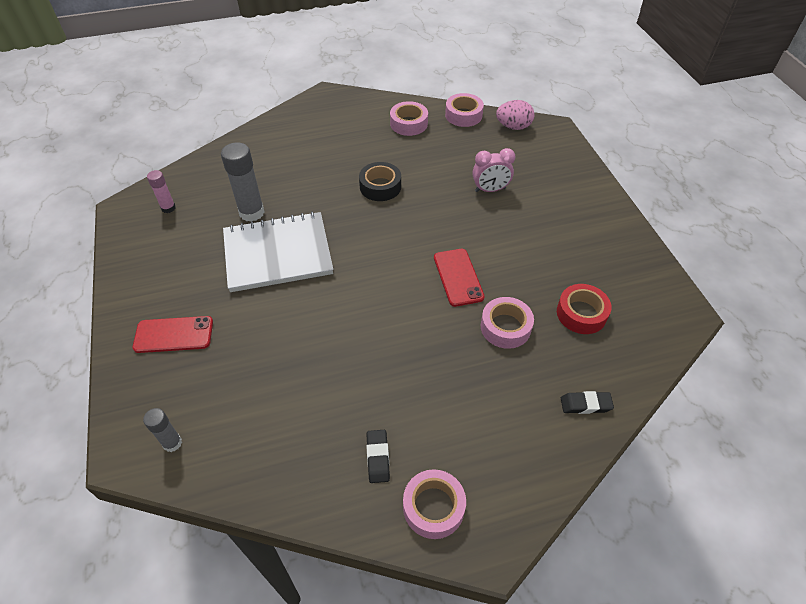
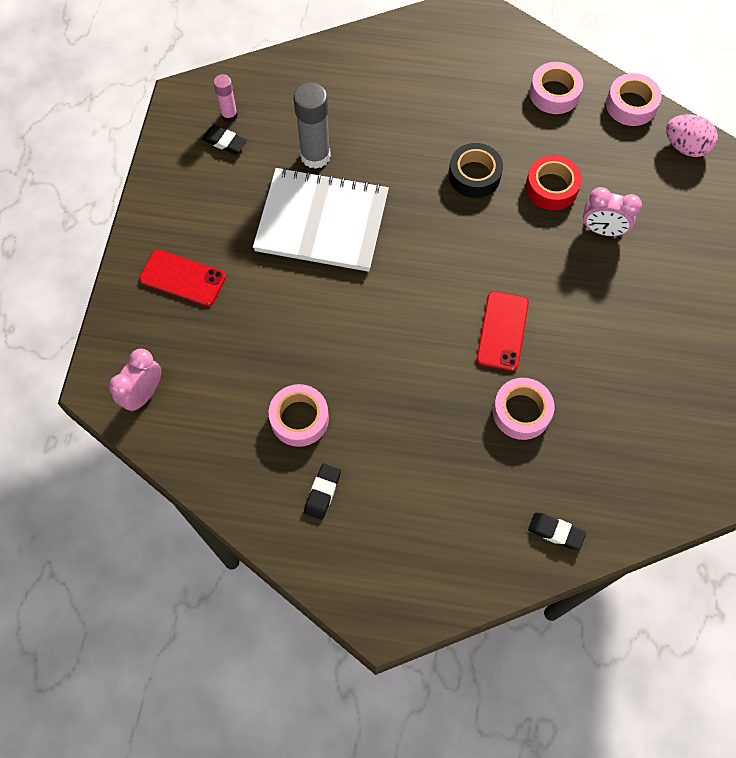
camera: 25 degrees right, 15 degrees up
(172, 226) = (225, 142): none -> black eraser
(172, 443) = (143, 394): grey glue stick -> pink clock
(433, 507) = (351, 562): pink tape -> pink tape (299, 418)
(581, 313) = (614, 432): red tape -> red tape (551, 187)

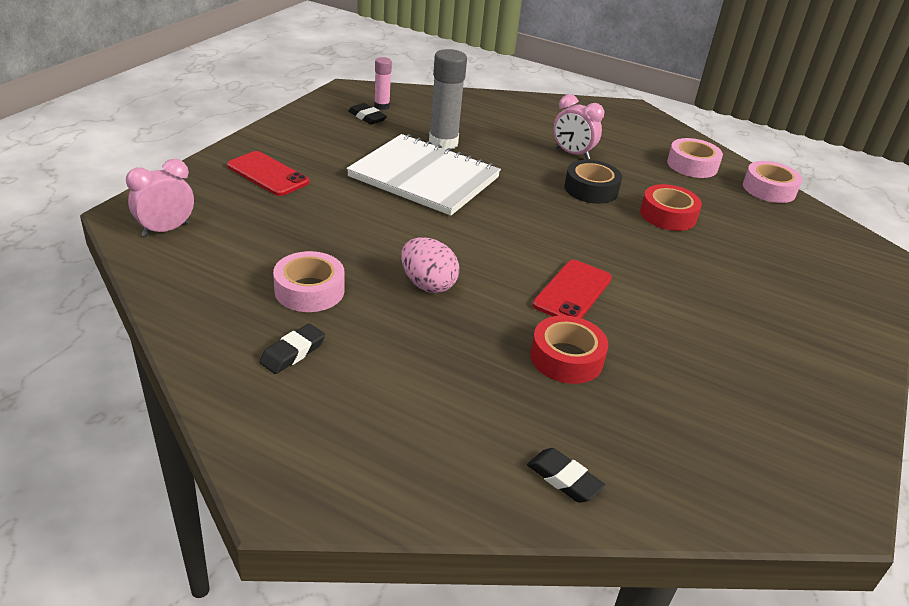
camera: 15 degrees right, 30 degrees down
(521, 412) = (566, 358): pink tape -> red tape
(602, 230) = (714, 255): pink clock -> pink clock (572, 154)
(685, 147) = (822, 226): pink egg -> pink egg (427, 284)

